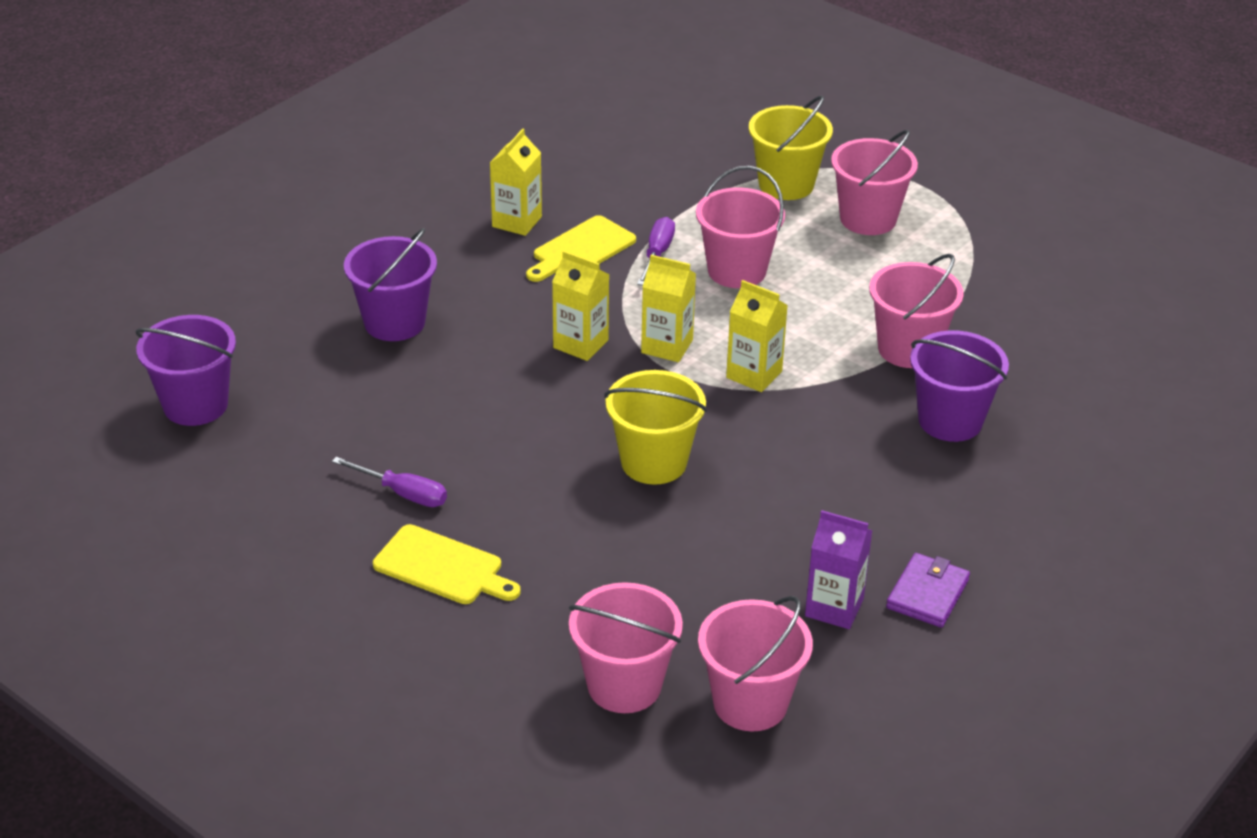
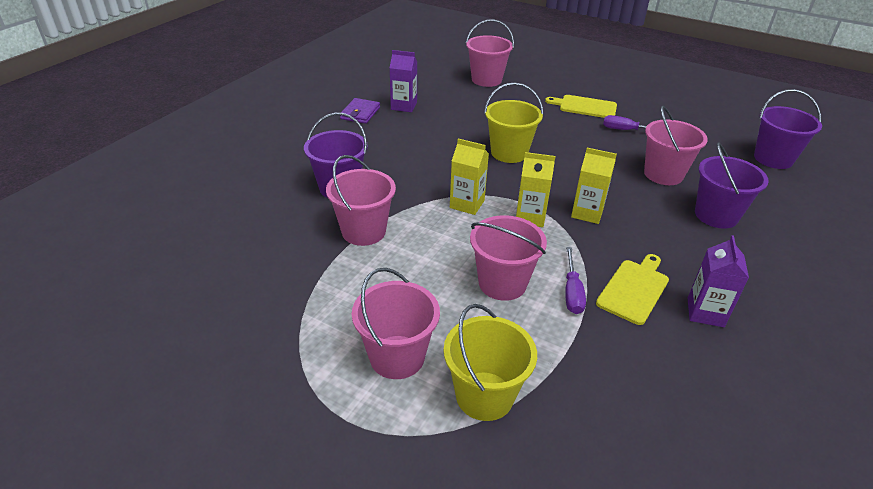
camera: 170 degrees right, 0 degrees up
(517, 222) = (705, 312): yellow carton -> purple carton
(750, 703) = (435, 78): pink bucket -> pink bucket (663, 174)

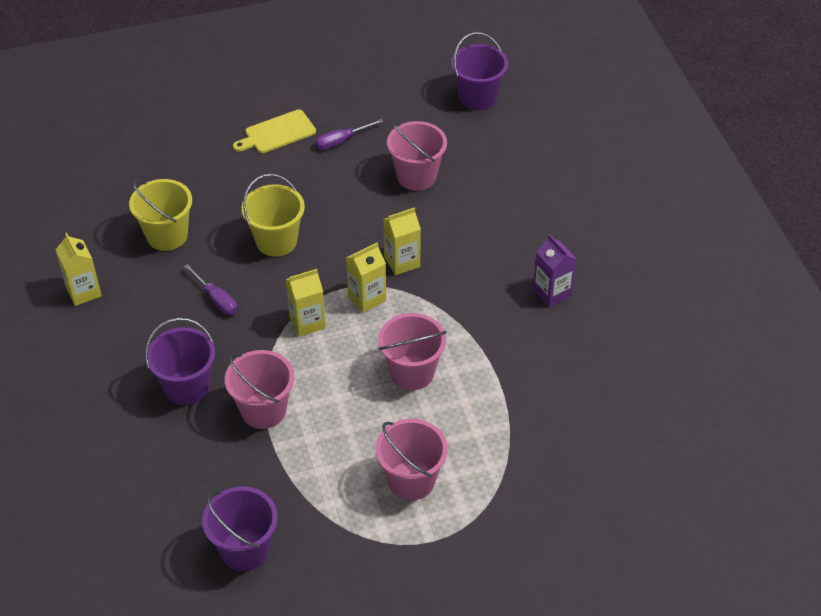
camera: 45 degrees left, 10 degrees up
(360, 113) = (83, 292): purple wallet -> yellow carton
(404, 106) = (113, 252): purple carton -> none
(484, 396) = (488, 459): yellow bucket -> yellow bucket (167, 235)
(486, 80) = (146, 157): pink bucket -> none
(572, 292) = (462, 342): purple screwdriver -> purple screwdriver (216, 299)
(634, 289) = (496, 308): yellow cutting board -> none
(716, 215) = (488, 195): purple bucket -> purple bucket (245, 549)

